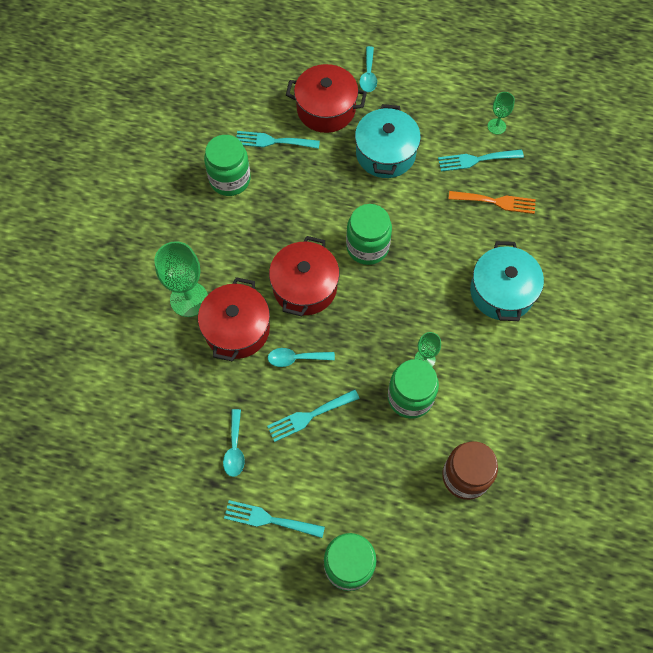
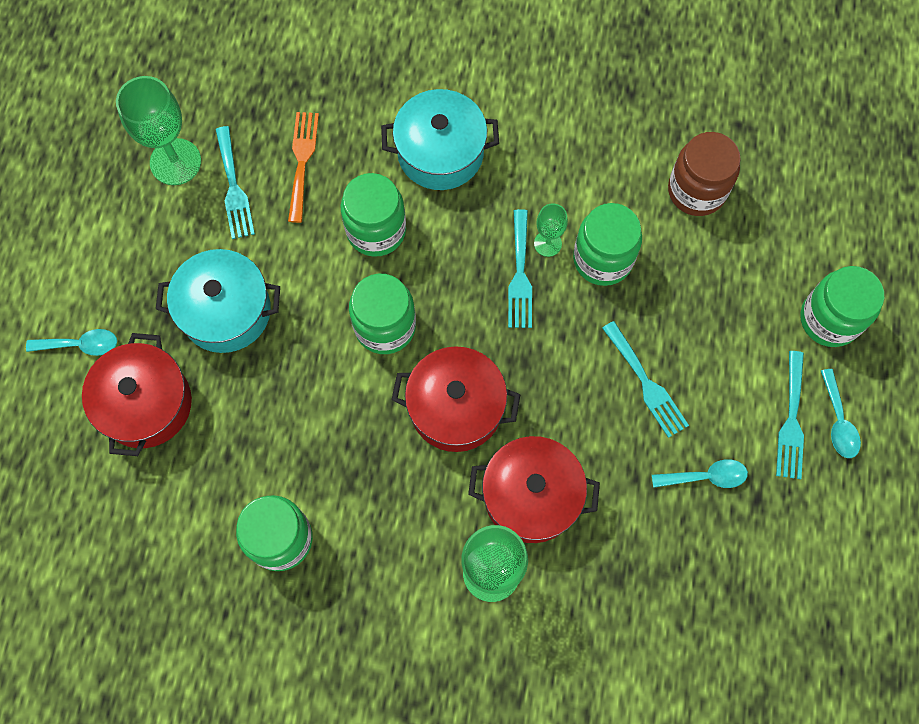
camera: 95 degrees left, 5 degrees up
(273, 141) = (208, 480): turquoise fork -> turquoise fork (520, 275)
(296, 358) = (566, 409): turquoise spoon -> turquoise spoon (838, 421)
(440, 245) = (376, 230): none -> green jar
(496, 126) = (175, 162): green goblet -> green goblet, size x1.87

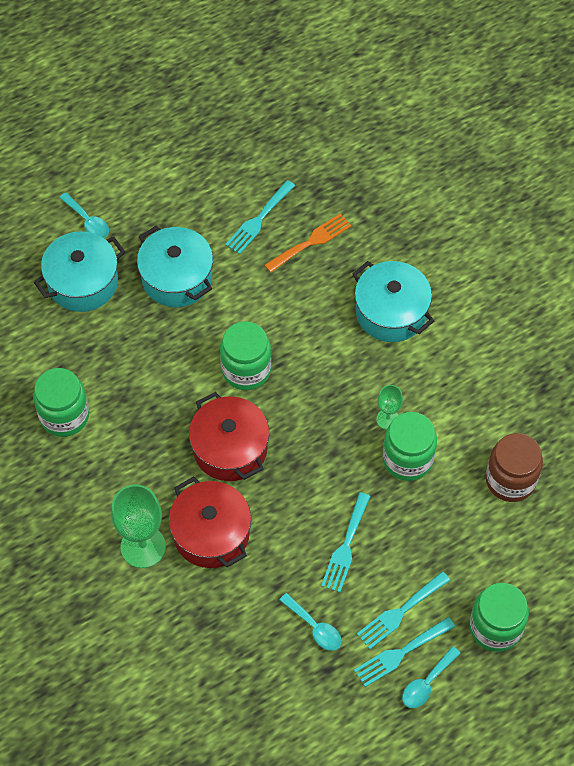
camera: 50 degrees right, 10 degrees down
(146, 404) = (83, 282): red pot -> turquoise pot
(175, 162) = (245, 177): green goblet -> none
(376, 230) = (304, 317): green jar -> none
(520, 275) = (351, 419): turquoise fork -> turquoise fork (400, 612)

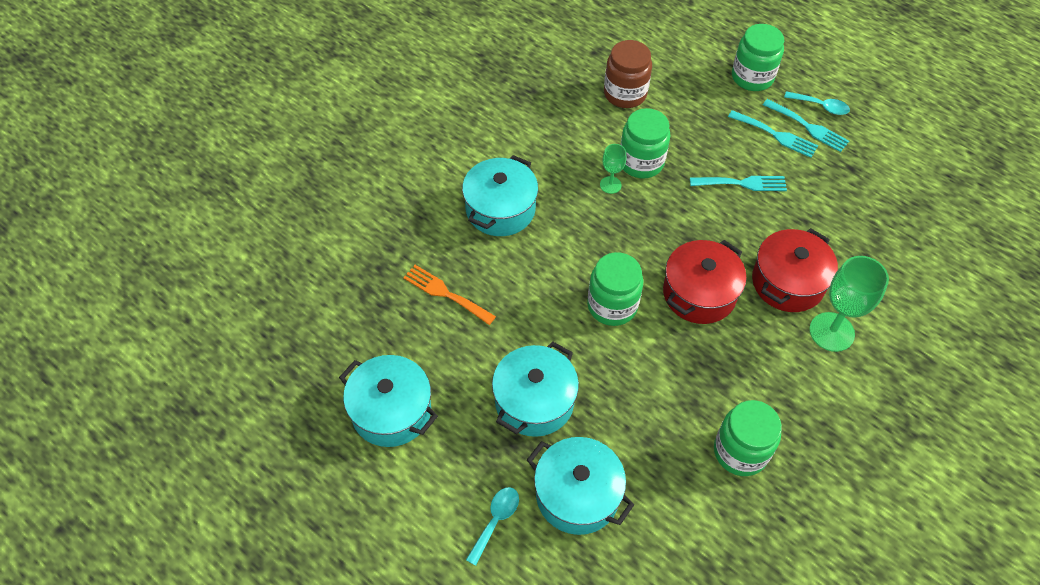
camera: 110 degrees left, 5 degrees down
(211, 175) = (391, 411): none -> turquoise pot
(258, 220) = (435, 348): turquoise fork -> none
(314, 627) = (823, 186): turquoise spoon -> none

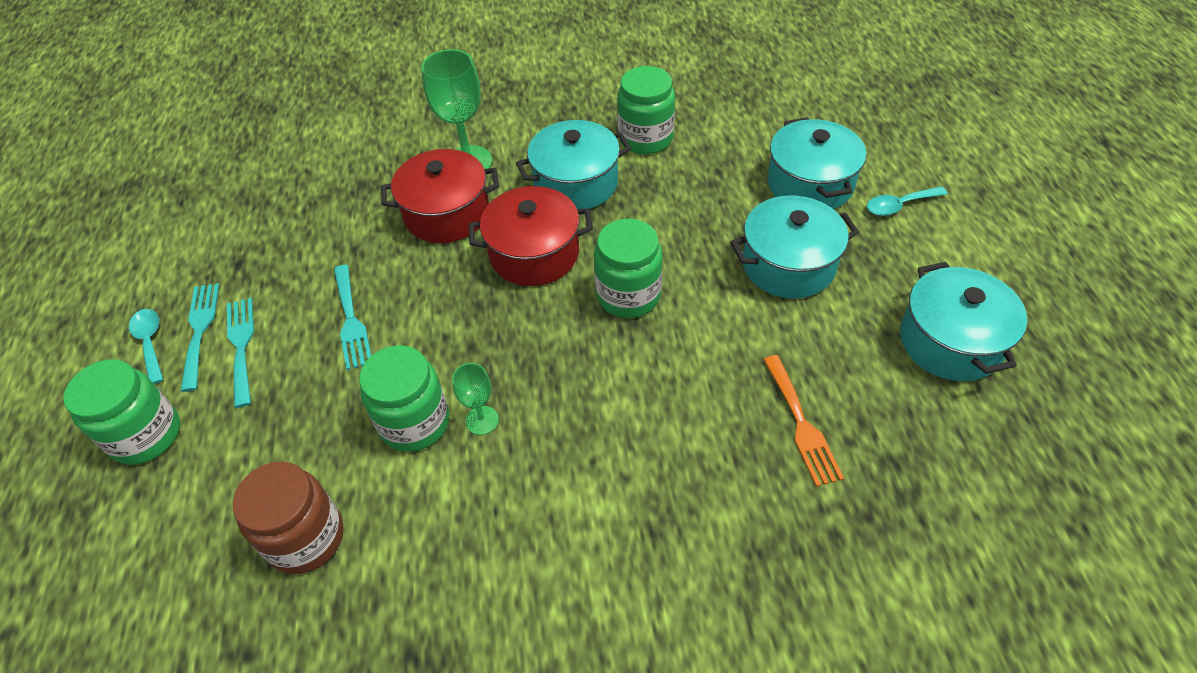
camera: 135 degrees left, 5 degrees down
(500, 209) = (643, 485): turquoise pot -> turquoise pot (576, 183)
(743, 183) = (351, 321): turquoise fork -> turquoise fork turned 150 degrees counterclockwise

